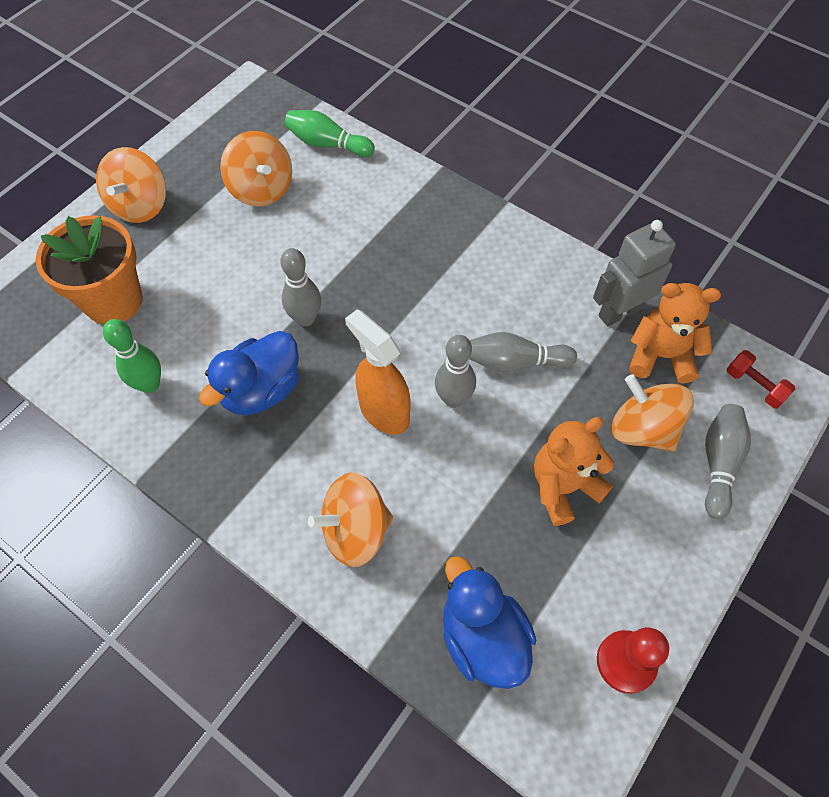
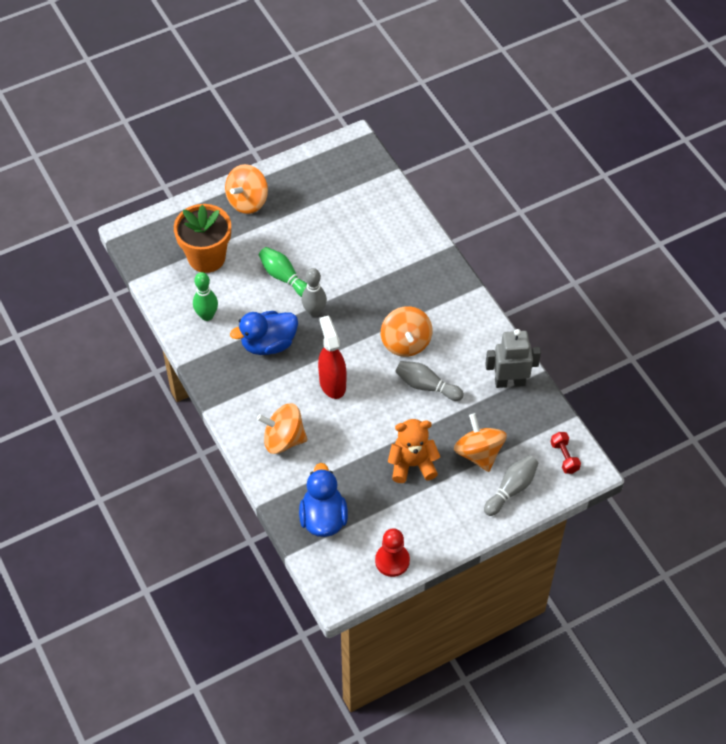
camera: 25 degrees right, 5 degrees down
(261, 189) = (327, 218): orange spinning top -> orange spinning top (406, 343)
(327, 144) = (386, 202): green bowling pin -> green bowling pin (284, 277)
(383, 411) = (332, 383): orange spray bottle -> red spray bottle
(453, 399) = (377, 392): grey bowling pin -> none
(660, 356) = (518, 417): orange teddy bear -> none

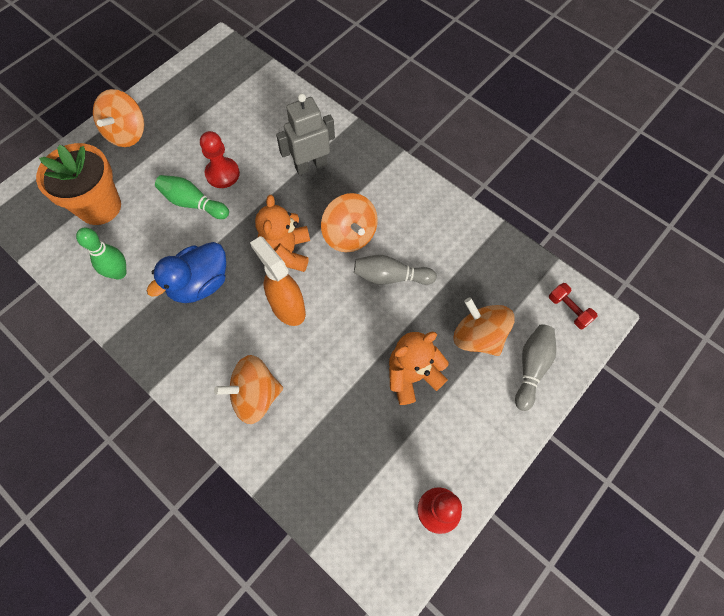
camera: 20 degrees left, 10 degrees up
(314, 312) = (239, 231): grey bowling pin -> none
(317, 260) = (222, 174): none -> red pawn
(323, 518) = (337, 482): blue duck -> none
(332, 383) = (287, 307): red spray bottle -> orange spray bottle
(348, 340) = (287, 252): none -> orange teddy bear
(509, 382) = (475, 244): grey robot -> grey robot (310, 165)

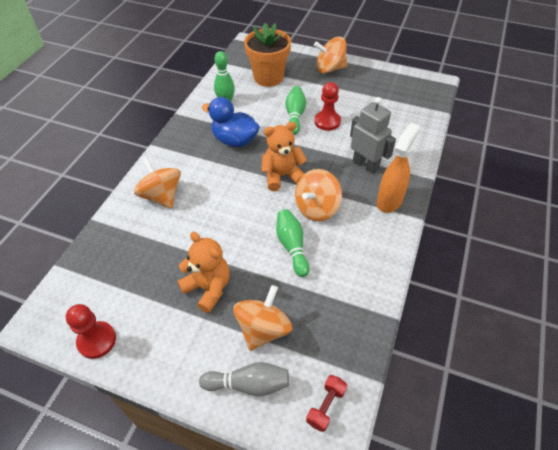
camera: 70 degrees right, 15 degrees down
(287, 307) = (236, 191): orange spray bottle -> orange spray bottle (389, 200)
(390, 277) = (292, 246): grey bowling pin -> green bowling pin

